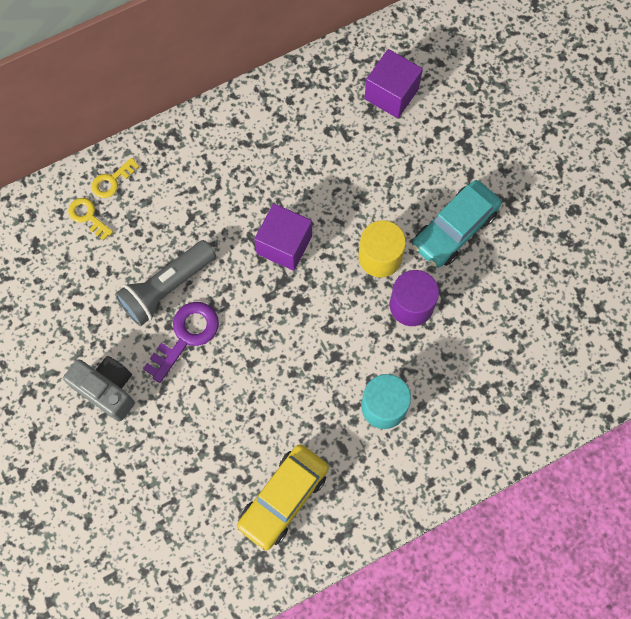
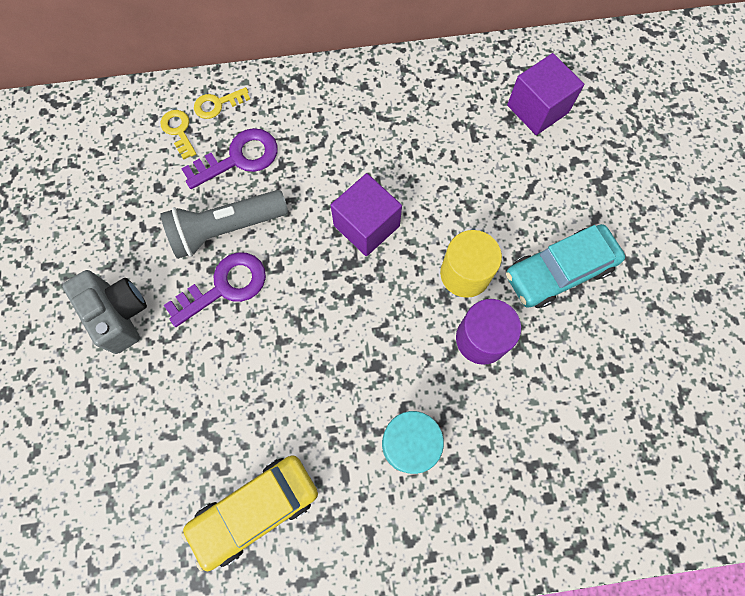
camera: 20 degrees right, 0 degrees up
(151, 223) = (239, 158): none -> purple key

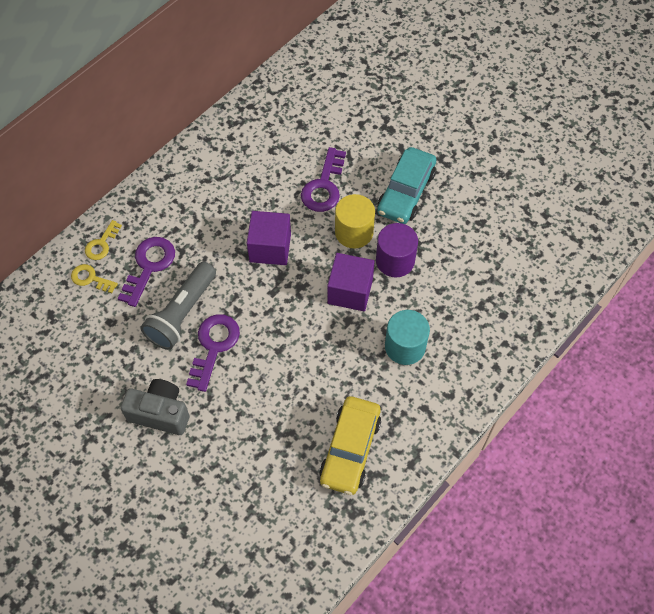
camera: 40 degrees left, 10 degrees down
(477, 200) = (324, 186): none -> purple key
(537, 109) = (313, 108): purple cube -> purple cube (350, 291)

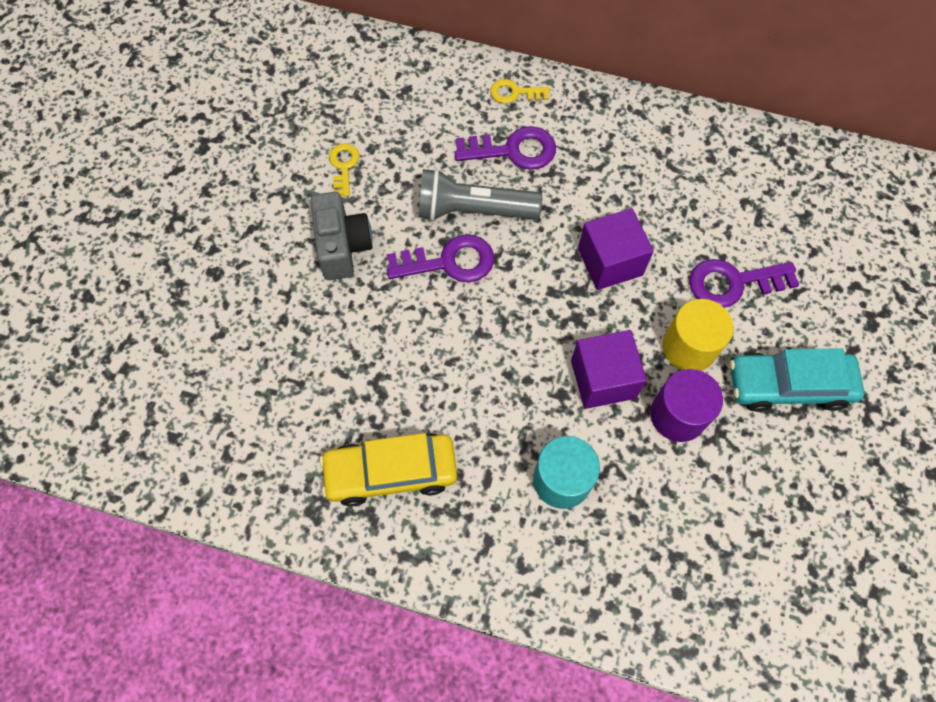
camera: 65 degrees right, 5 degrees up
(90, 278) = (467, 103): yellow key -> yellow key (344, 166)

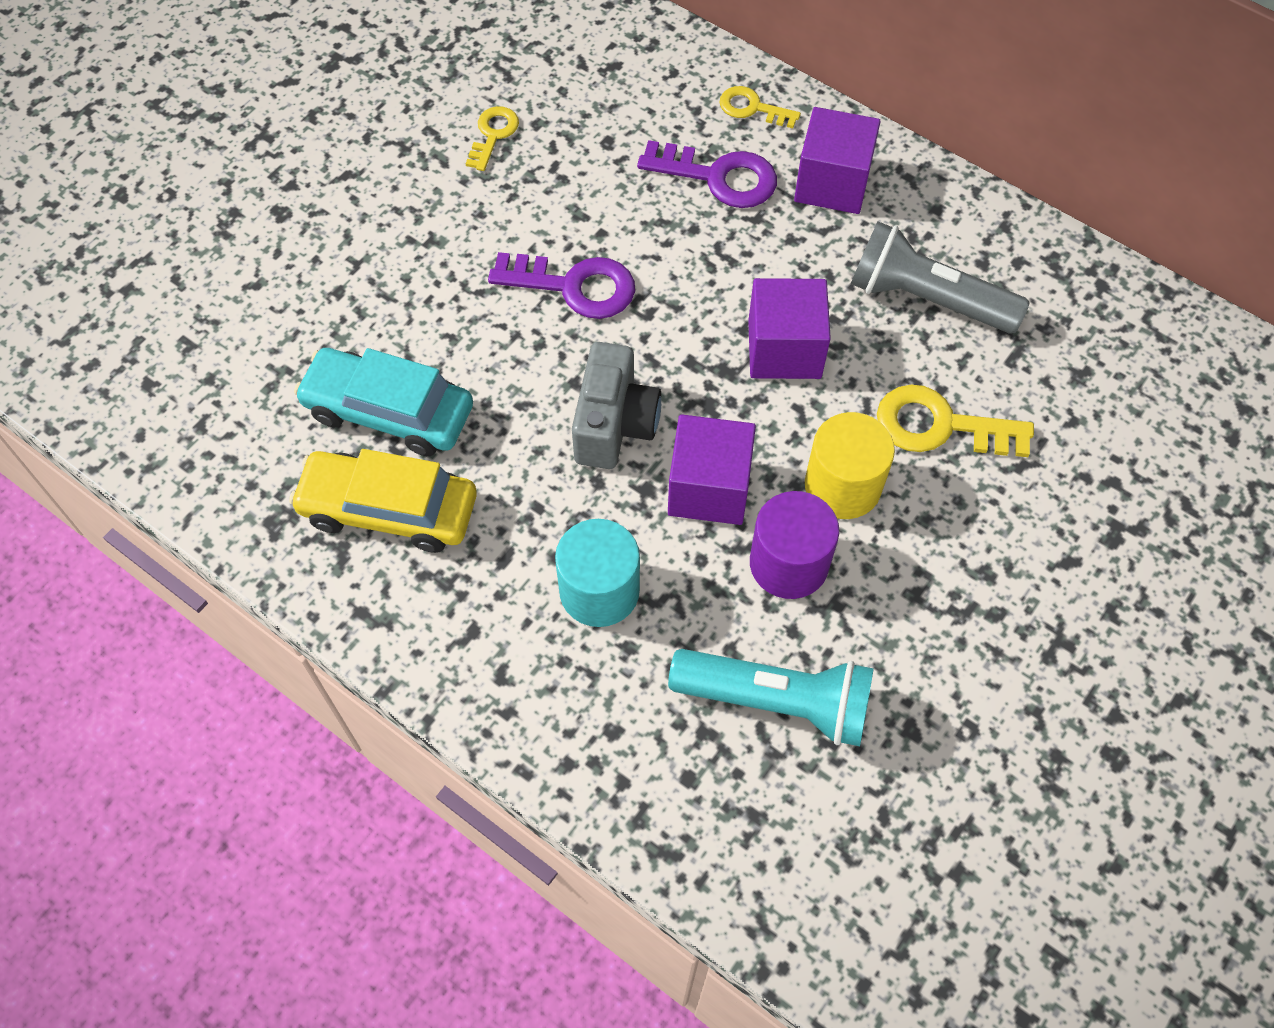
camera: 20 degrees right, 5 degrees down
(343, 247) = (449, 229): grey camera -> grey camera (614, 425)
(473, 210) = (633, 234): grey flashlight -> grey flashlight (927, 298)
(590, 131) = (832, 183): none -> purple cube
(712, 517) = (777, 702): none -> turquoise flashlight
(733, 283) = (940, 426): purple key -> yellow key
(788, 385) = (958, 576): turquoise car -> turquoise car (389, 411)

